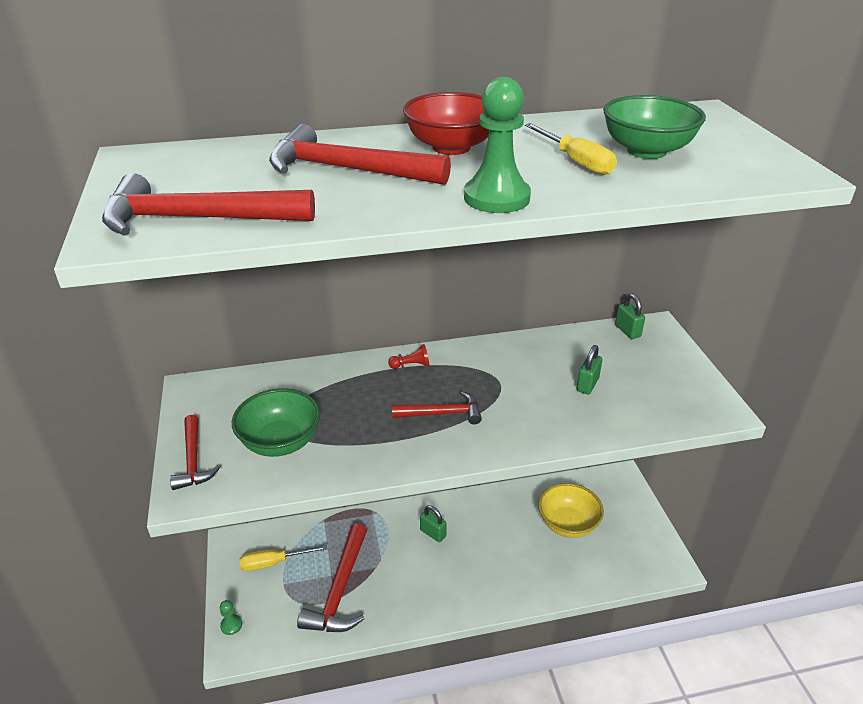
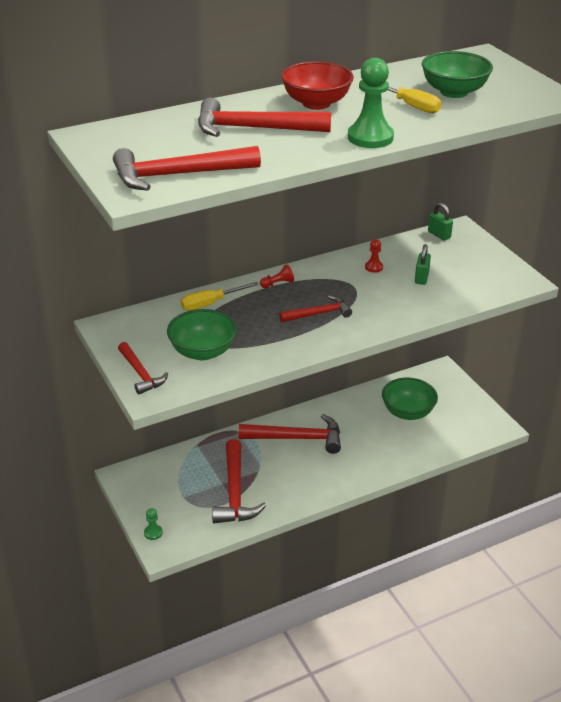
camera: 15 degrees left, 0 degrees up
(274, 563) = (167, 483): yellow screwdriver -> yellow screwdriver (211, 303)
(433, 533) = (297, 438): green padlock -> red hammer
(533, 361) = (374, 267): none -> red pawn
(567, 524) = (407, 412): yellow bowl -> green bowl

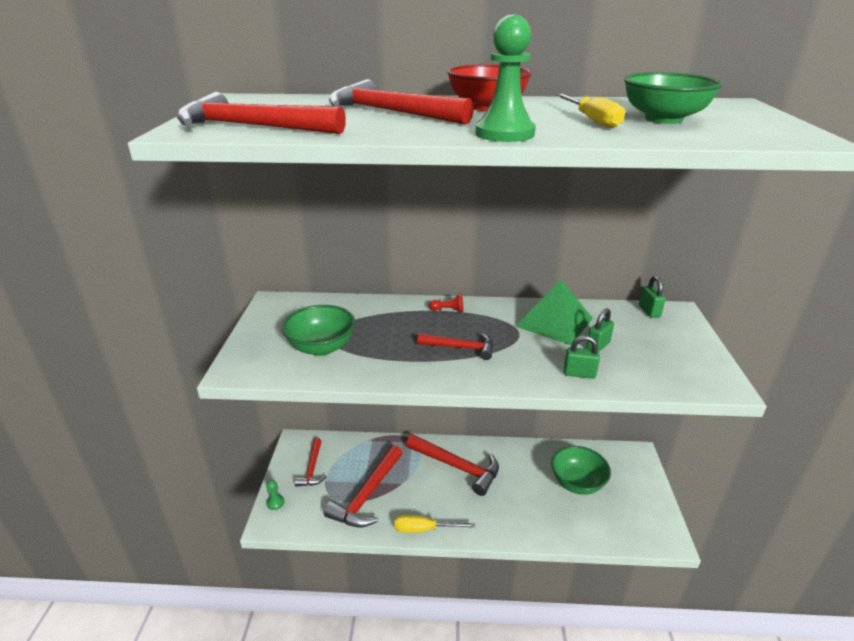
camera: 30 degrees right, 5 degrees down
(140, 373) = (251, 349): red hammer -> red hammer (312, 468)
(211, 303) = (373, 309): yellow screwdriver -> yellow screwdriver (424, 529)
(374, 267) = (554, 322): red pawn -> green pyramid
(424, 305) = (579, 374): none -> green padlock

